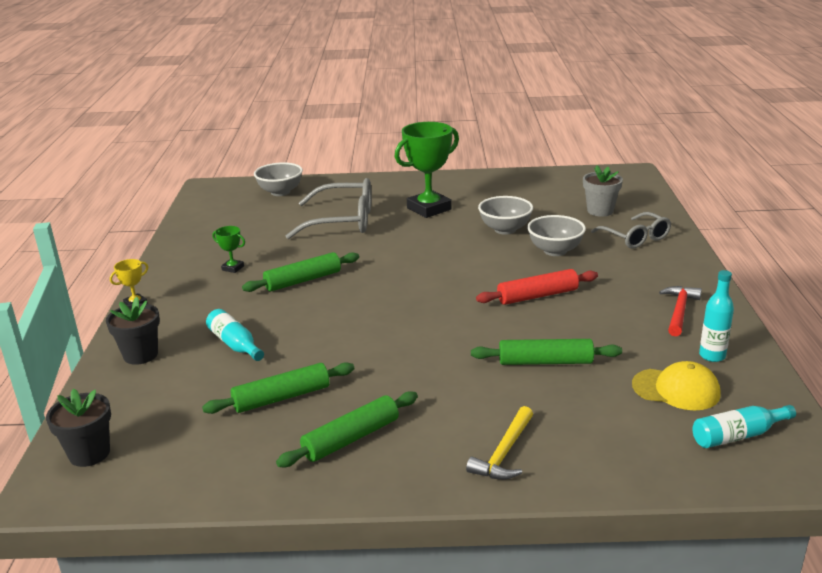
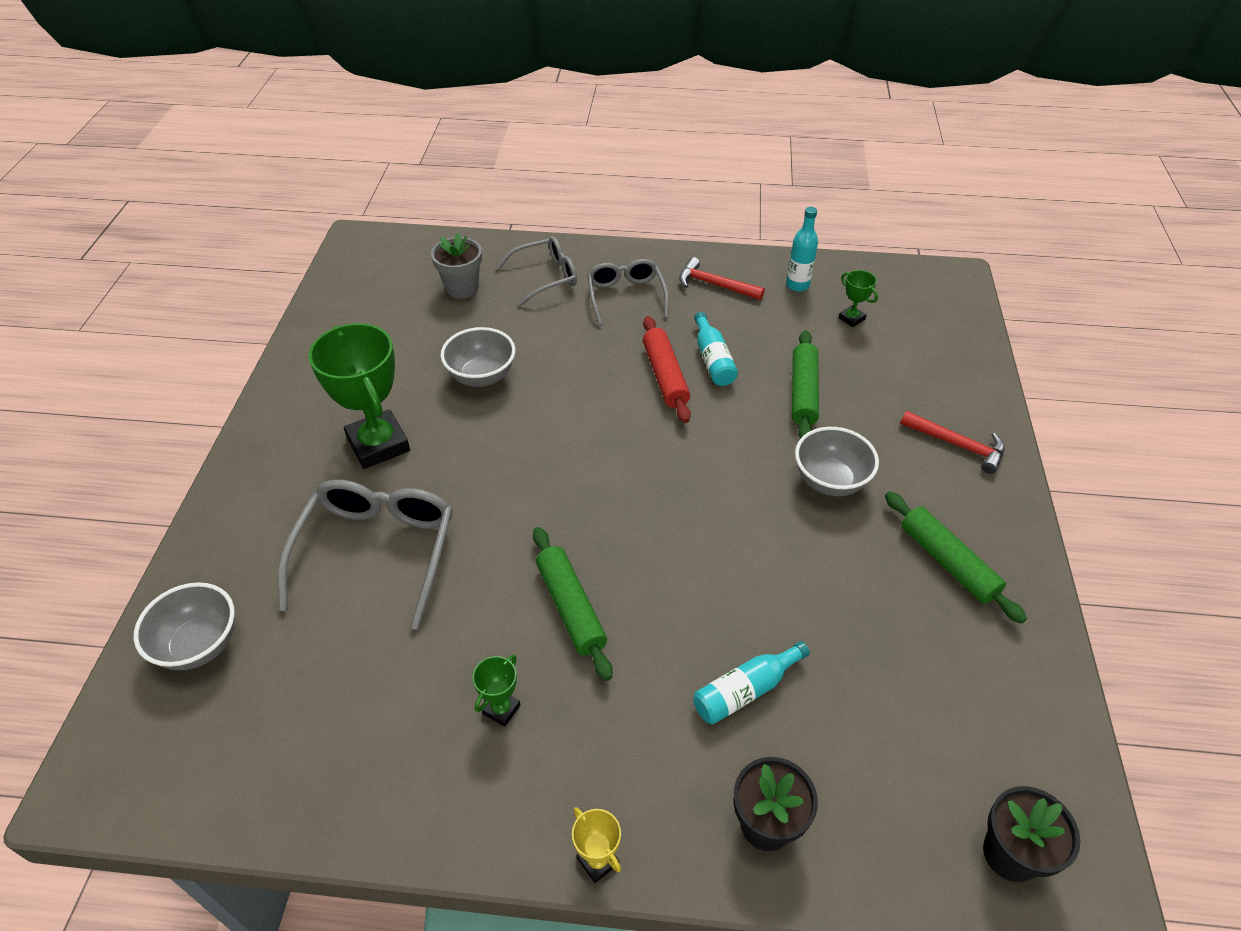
camera: 85 degrees left, 20 degrees up
(282, 397) = (874, 629): green rolling pin -> none
(504, 453) = (957, 445): yellow hammer -> red hammer
(555, 251) = (557, 343): grey bowl -> grey bowl (830, 481)
(632, 272) = (626, 296): none -> grey glasses
(676, 389) = (851, 318): yellow cap -> green trophy
(738, 435) = (917, 302): turquoise bottle -> turquoise bottle (713, 359)

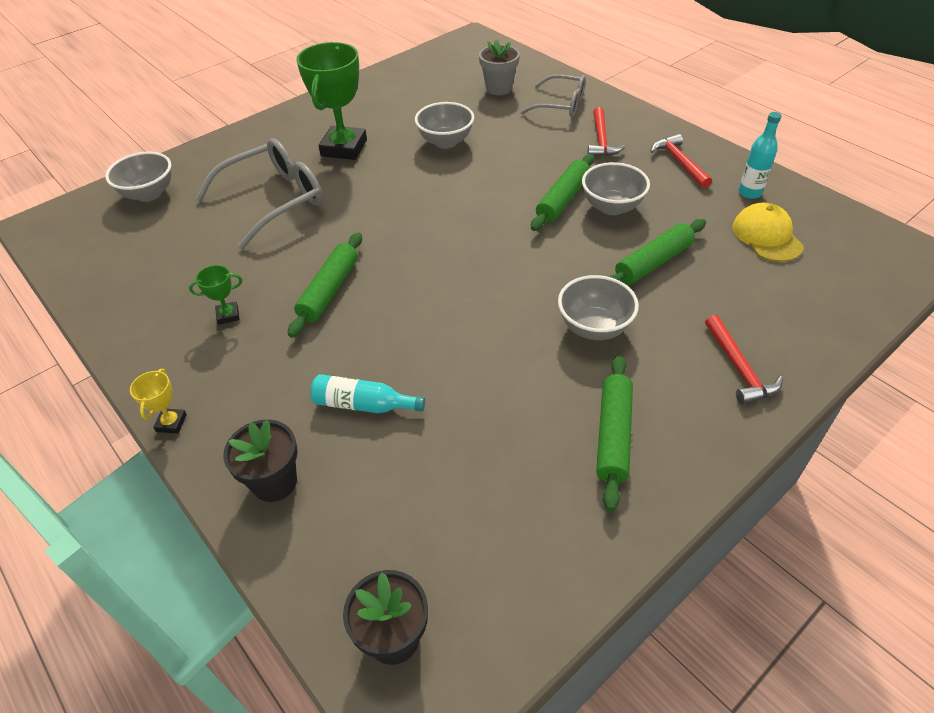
camera: 45 degrees right, 0 degrees up
(626, 296) = (601, 140): grey glasses -> red hammer
(665, 376) = (563, 199): red rolling pin -> green rolling pin
(713, 359) = (612, 207): turquoise bottle -> grey bowl
(851, 318) = (766, 236): green trophy -> yellow cap

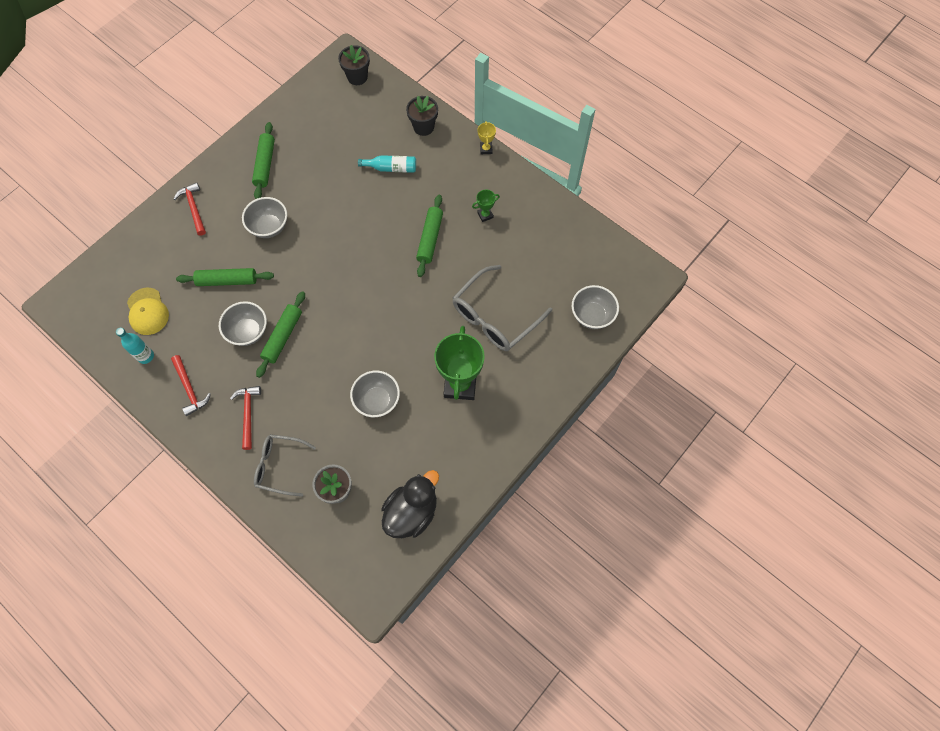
camera: 170 degrees right, 20 degrees up
(425, 74) = (411, 512): none -> black duck
(653, 262) = (227, 281): green rolling pin -> green rolling pin turned 45 degrees clockwise

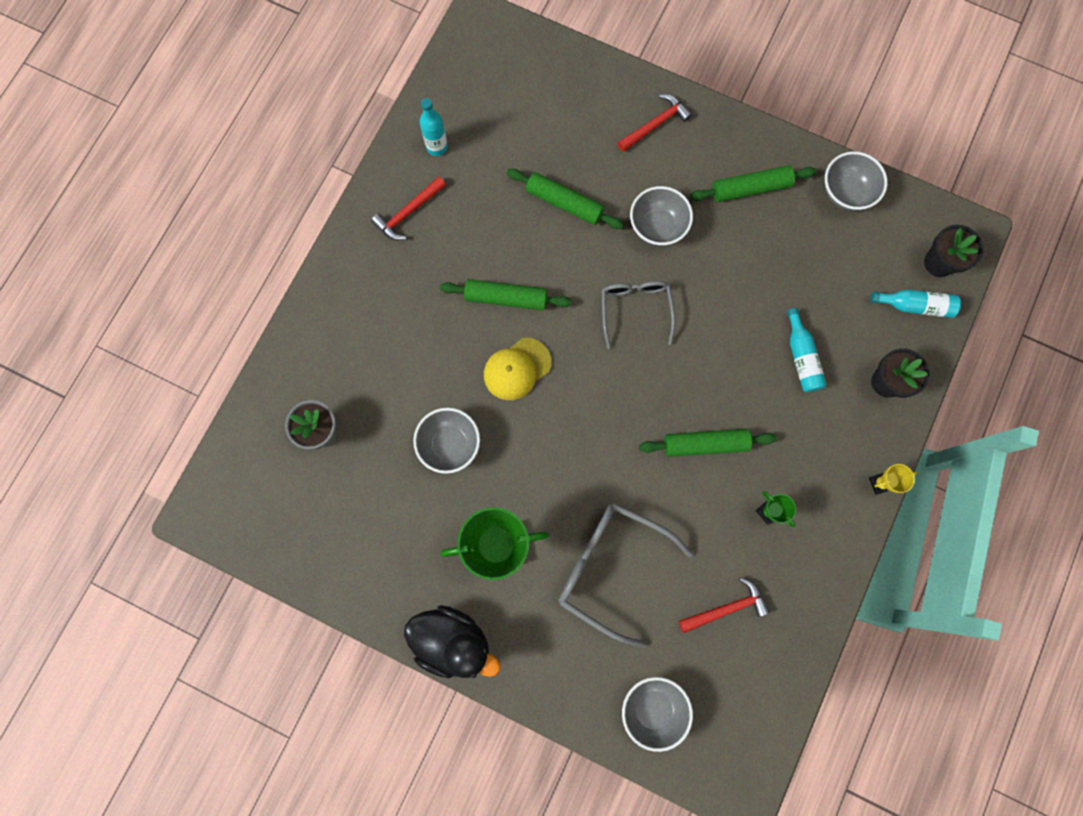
camera: 75 degrees right, 10 degrees up
(147, 311) = (495, 126): yellow cap -> yellow cap (517, 369)
(227, 281) = (564, 203): green rolling pin -> green rolling pin turned 45 degrees counterclockwise
(248, 331) = (501, 253): grey bowl -> grey bowl (845, 193)
(248, 414) = (393, 292): red hammer -> red hammer (726, 608)
(279, 466) = (336, 352): grey glasses -> grey glasses (635, 310)
(380, 98) = (915, 306): none -> turquoise bottle
(411, 512) = (314, 532): black duck -> black duck (453, 641)

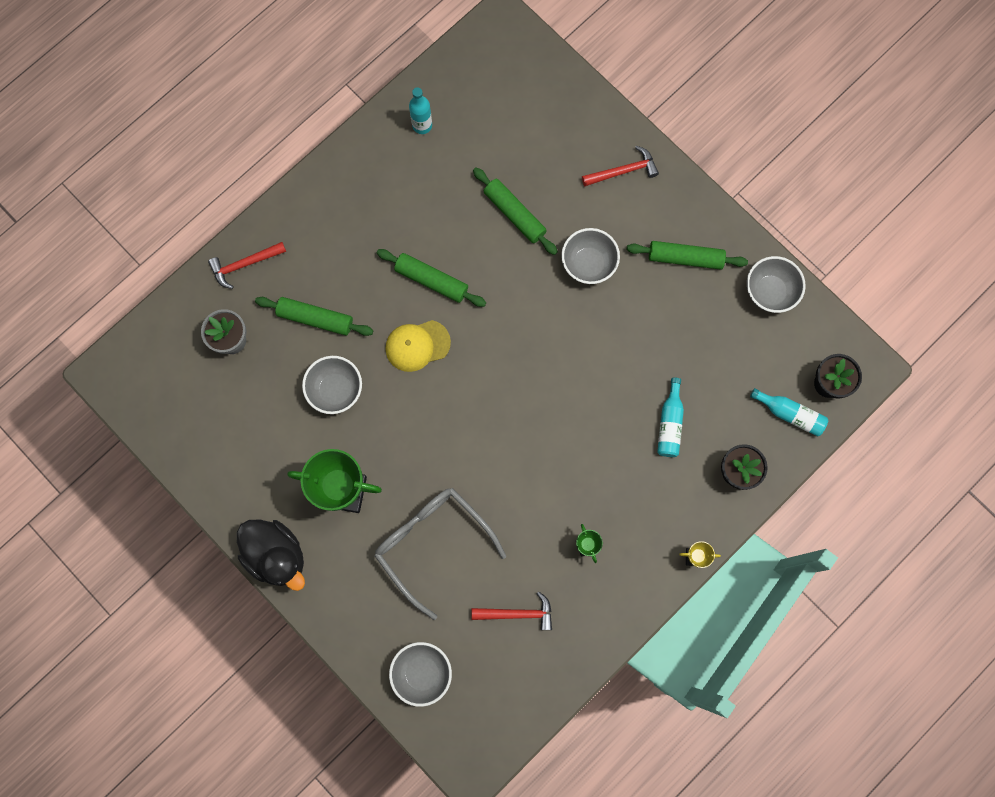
camera: 20 degrees right, 0 degrees up
(408, 213) = (375, 176): red hammer -> red hammer (244, 264)
(635, 310) = (540, 330): grey glasses -> none
(705, 444) = (554, 468): green rolling pin -> green rolling pin (315, 318)

